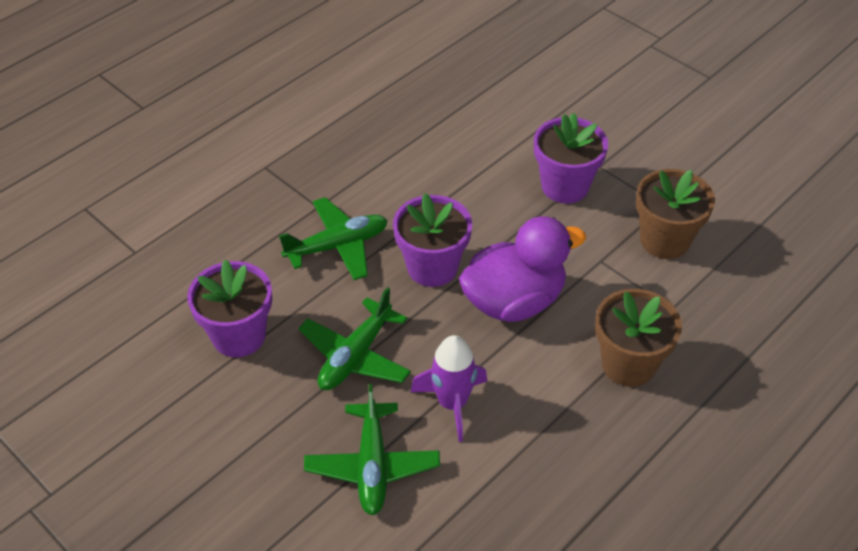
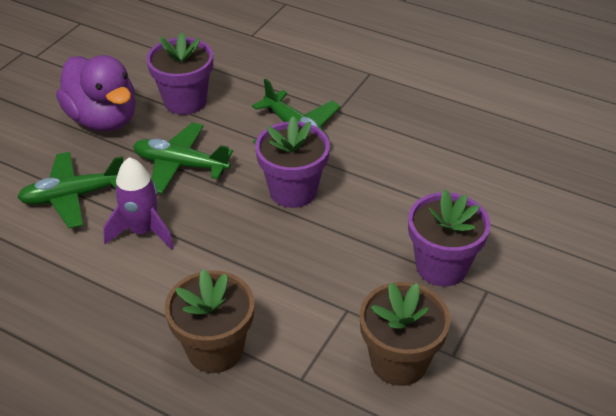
camera: 75 degrees right, 5 degrees down
(514, 301) = (270, 252): purple duck -> purple duck (103, 119)

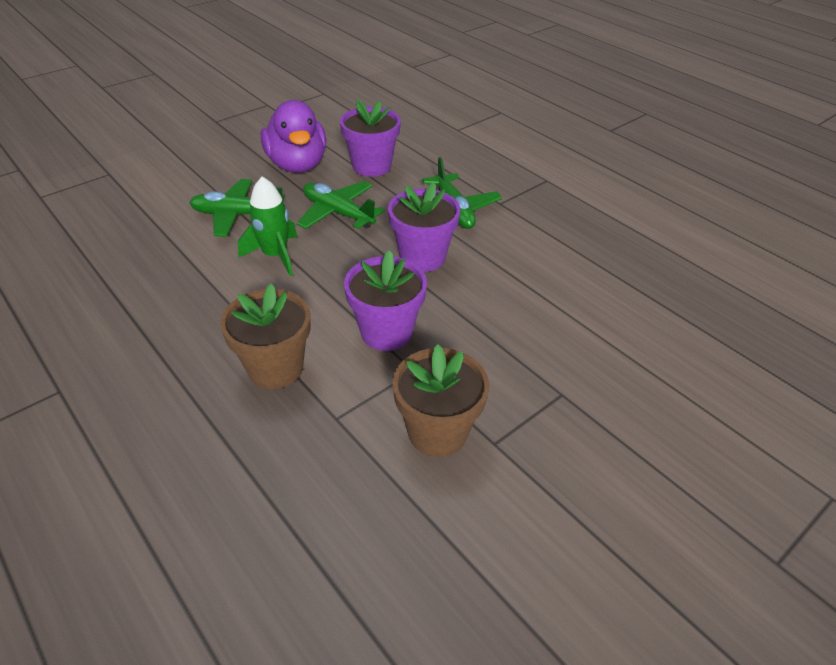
camera: 20 degrees right, 0 degrees up
(143, 231) = (275, 255): purple rocket -> green rocket
(441, 266) = (527, 358): purple flower pot -> purple flower pot (386, 332)

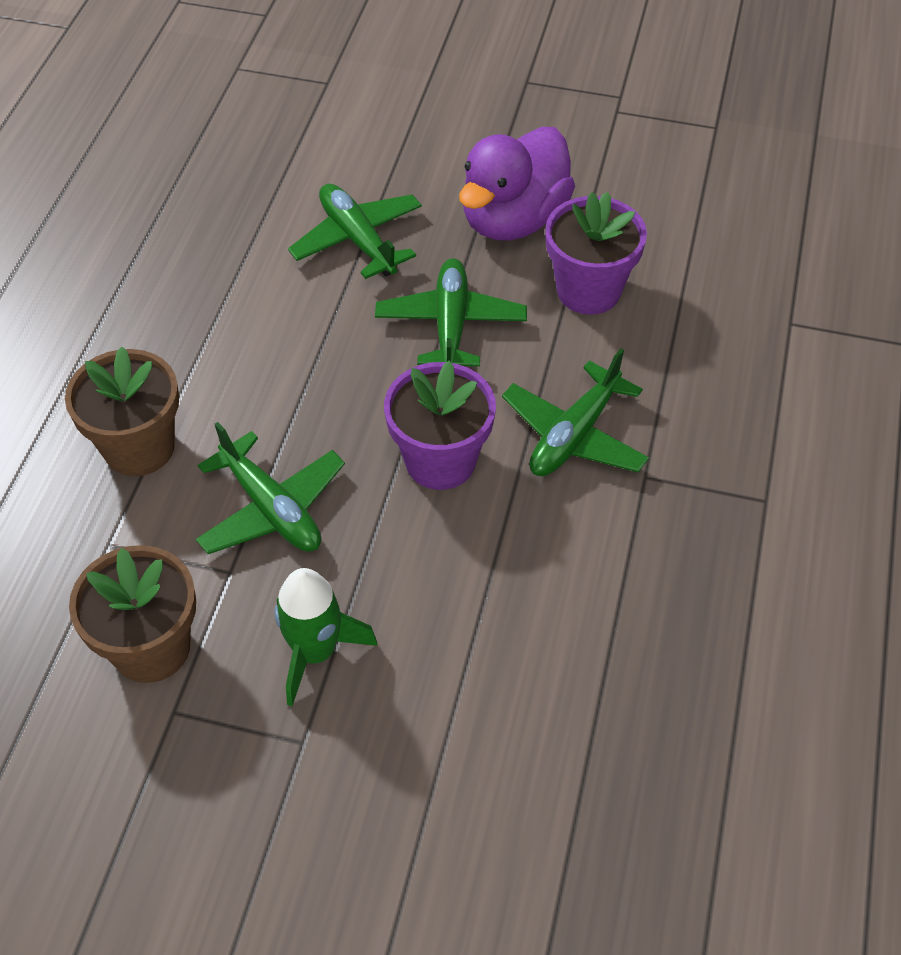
camera: 55 degrees right, 10 degrees up
(275, 255) = (316, 323): green rocket -> green rocket (315, 652)
(386, 332) = (271, 508): purple flower pot -> green plane

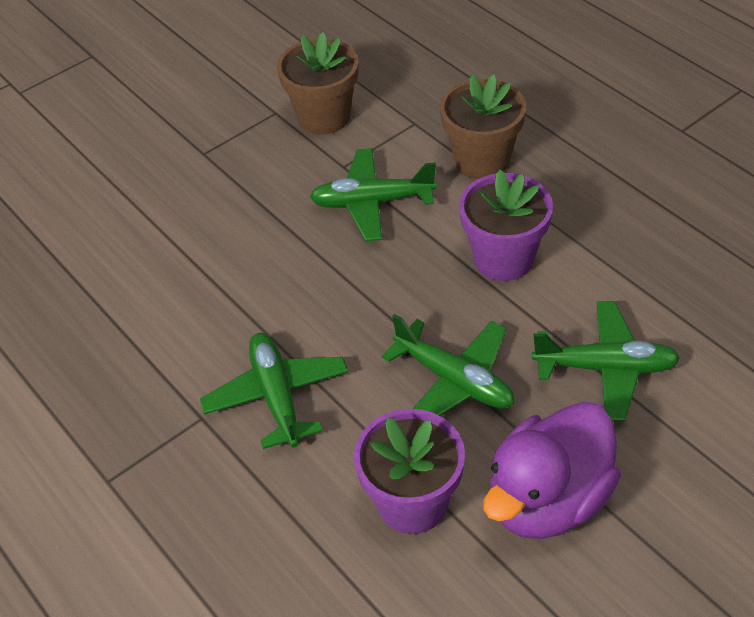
camera: 130 degrees right, 5 degrees down
(315, 652) = (251, 180): green rocket -> none
(440, 461) = (329, 305): purple flower pot -> purple flower pot (503, 259)
(513, 219) = (548, 500): purple duck -> purple duck turned 120 degrees counterclockwise

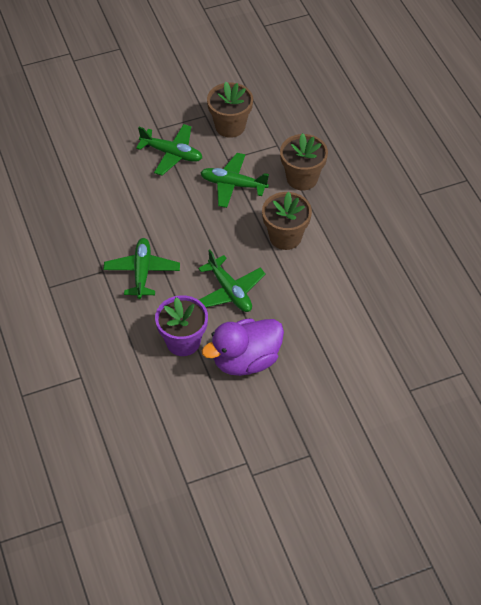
camera: 15 degrees right, 5 degrees up
(503, 259) = (285, 237): purple flower pot -> brown flower pot
(605, 368) = (306, 308): green plane -> green plane (171, 154)

